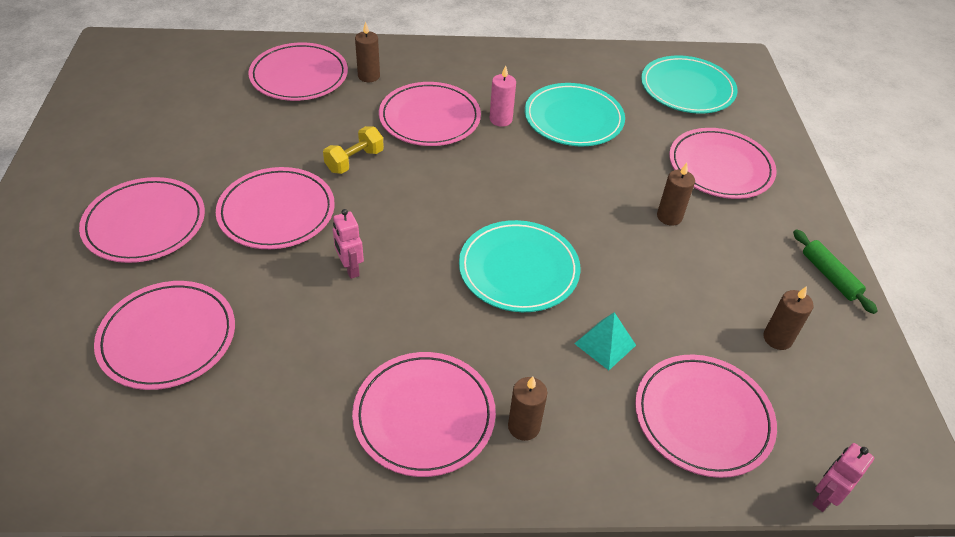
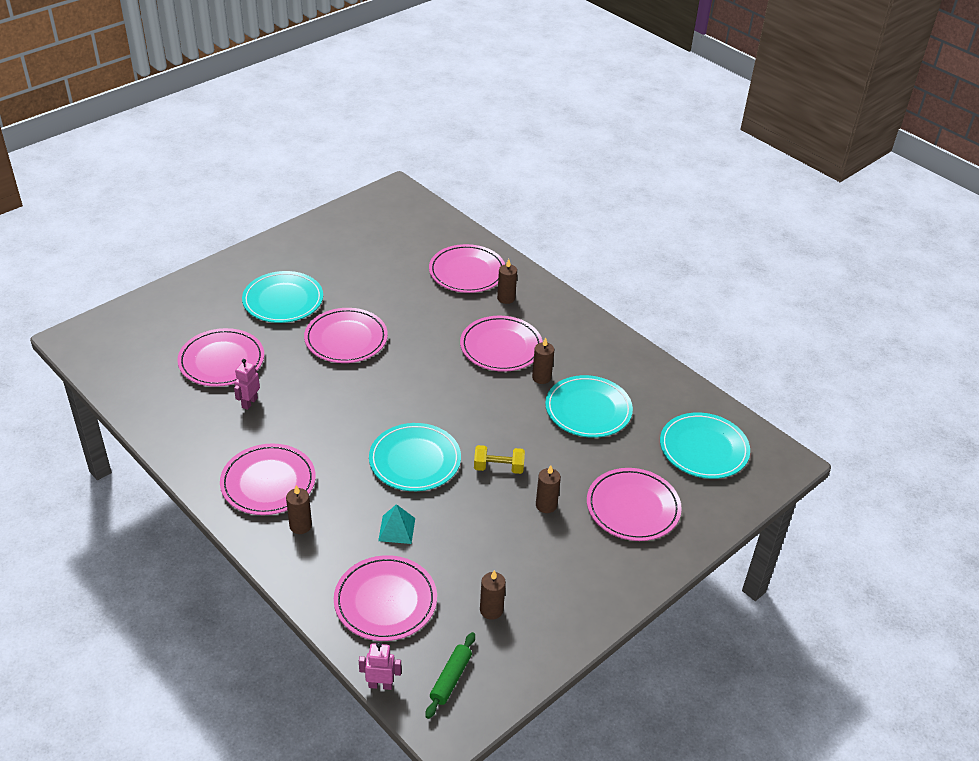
camera: 50 degrees right, 5 degrees down
(145, 223) = (283, 300): pink plate -> turquoise plate
(350, 268) = (337, 393): pink robot -> pink robot (249, 403)
(354, 161) = (422, 341): yellow dumbbell -> yellow dumbbell (498, 468)
(500, 119) = (541, 377): pink candle -> brown candle
(829, 276) = (585, 614): green rolling pin -> green rolling pin (450, 679)

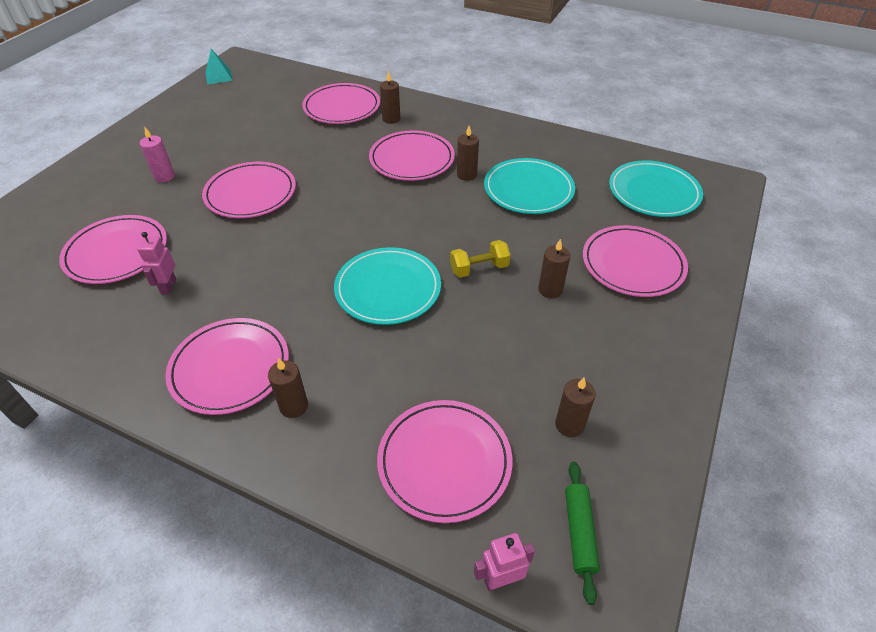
camera: 20 degrees left, 5 degrees up
(283, 300) = (164, 176): turquoise plate -> pink candle
(396, 529) = (410, 370): turquoise pyramid -> turquoise pyramid (218, 76)

